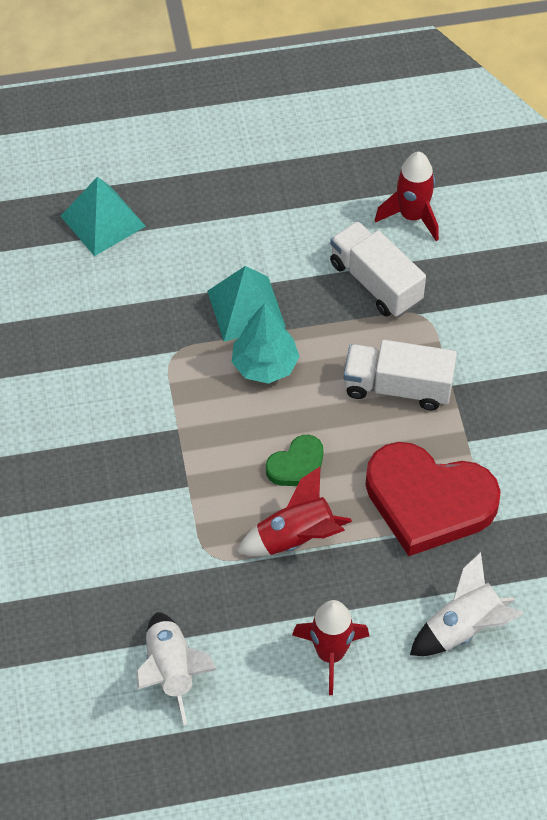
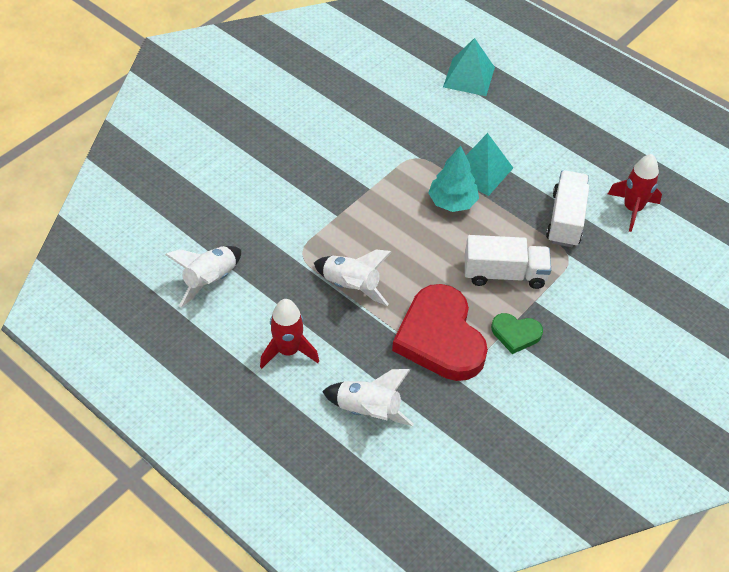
camera: 50 degrees right, 5 degrees down
(296, 538) = (351, 286): red rocket -> white rocket
(297, 465) = (400, 258): green heart -> green heart (515, 334)
(397, 387) = (504, 274): white truck -> white truck turned 120 degrees clockwise

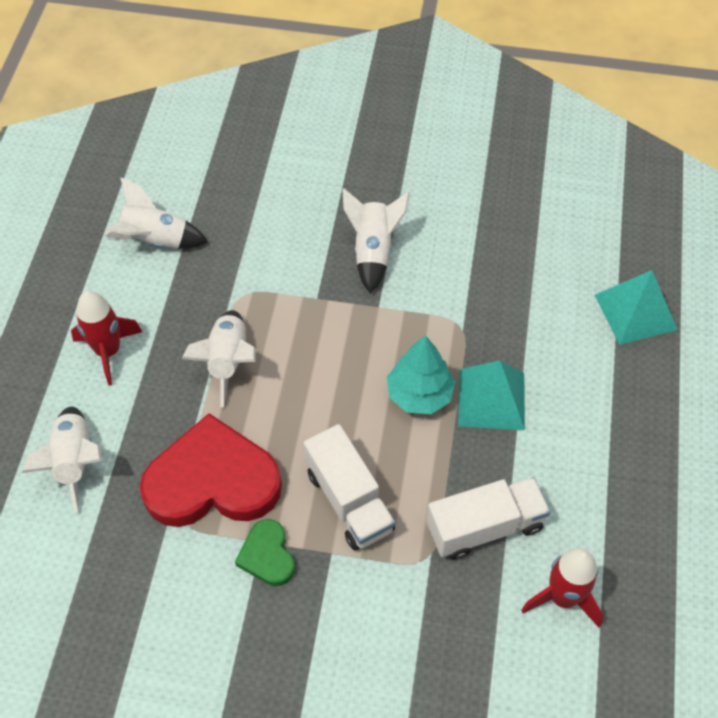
camera: 60 degrees right, 5 degrees up
(323, 169) = (373, 251): none -> white rocket
(440, 338) = (212, 481): red heart -> red heart turned 45 degrees clockwise

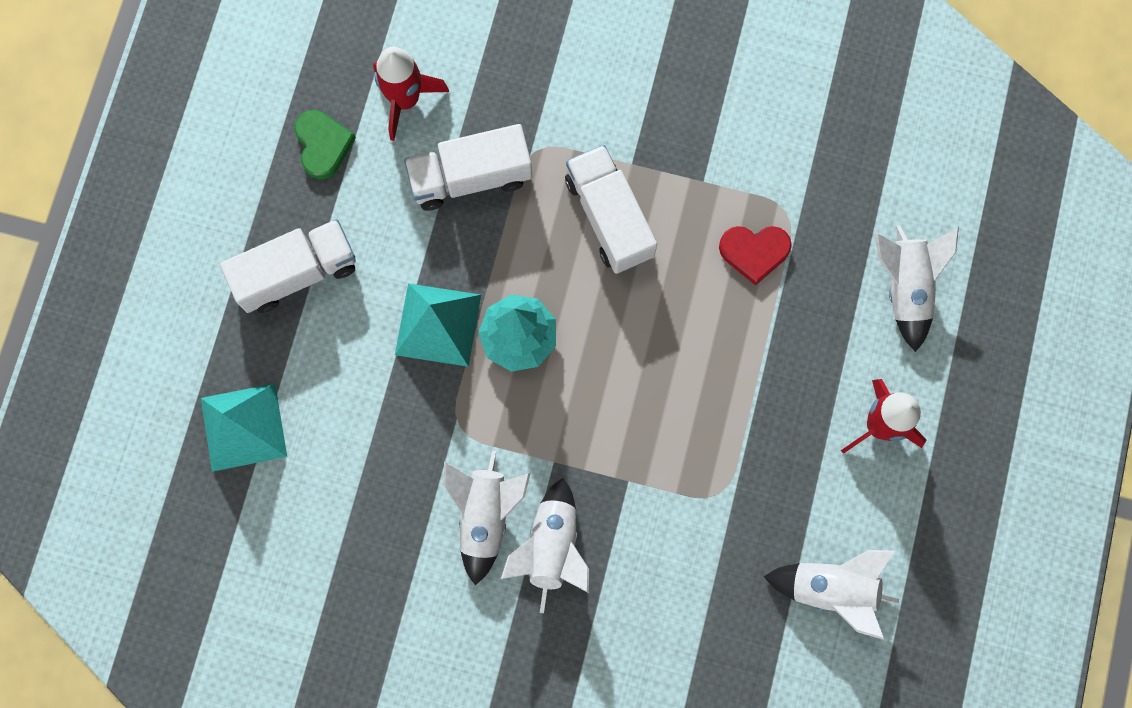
camera: 175 degrees left, 20 degrees up
(212, 481) = (754, 252): red heart -> red heart, size x0.48
(228, 361) = (737, 400): white rocket -> white rocket (485, 516)
(267, 555) = (697, 166): green heart -> green heart (323, 145)
(625, 430) = (297, 273): none -> white truck

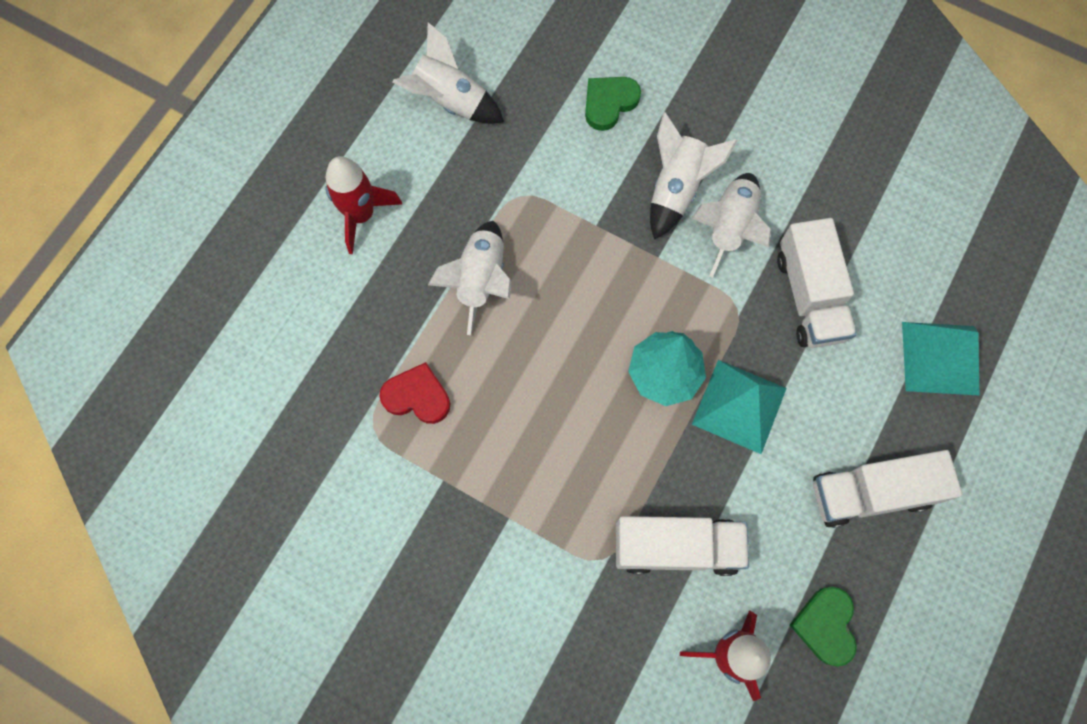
camera: 165 degrees left, 5 degrees down
(609, 217) = (547, 468): white truck -> white truck (809, 296)
(652, 636) = (609, 103): none -> green heart
(905, 287) = (289, 327): white rocket -> white rocket (481, 280)

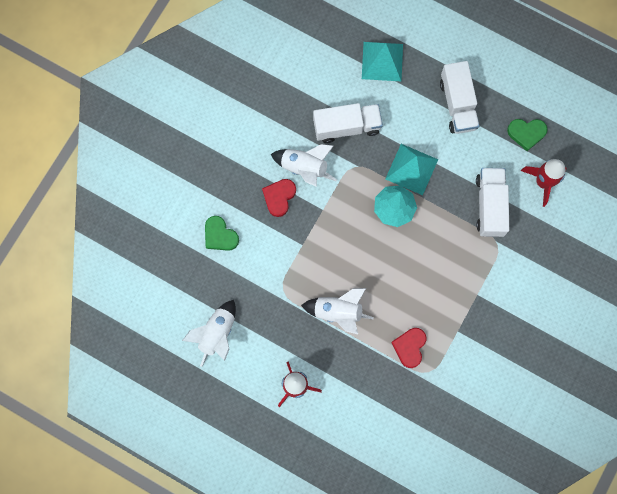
camera: 90 degrees left, 5 degrees up
(676, 189) = (279, 197): white rocket -> red heart

